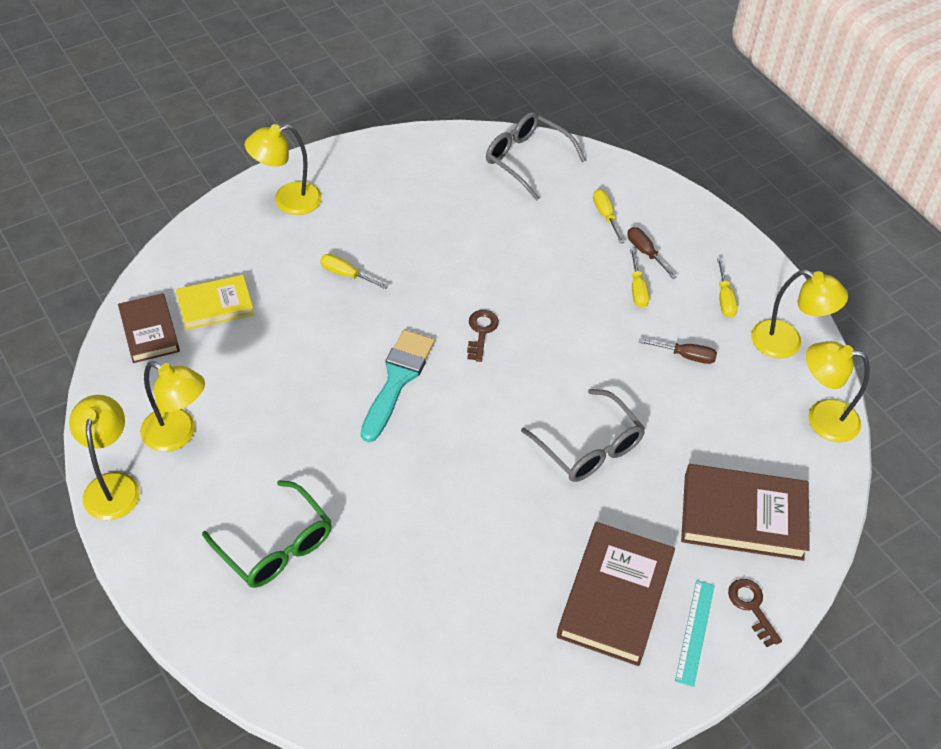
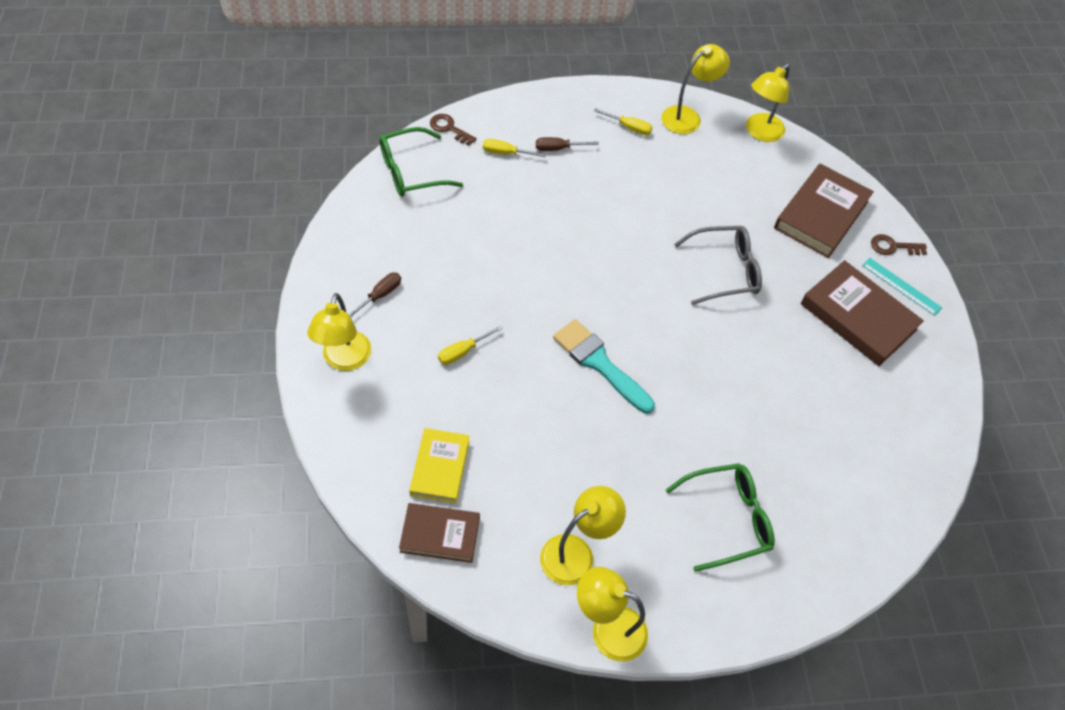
camera: 65 degrees left, 5 degrees up
(481, 332) = (580, 286): brown key -> brown key (449, 128)
(527, 160) = (412, 171): grey glasses -> green glasses
(637, 289) = (591, 171): yellow screwdriver -> none
(685, 356) = (669, 175): brown screwdriver -> brown screwdriver (380, 295)

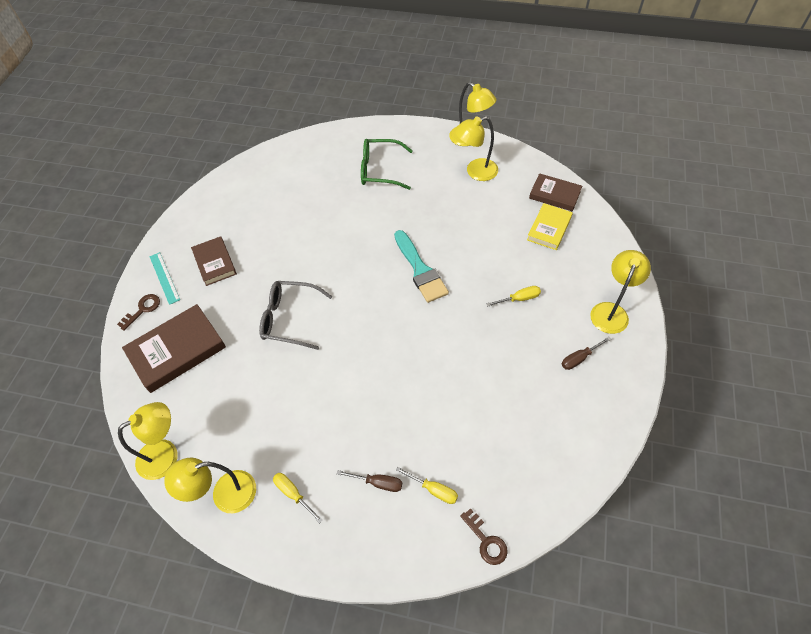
camera: 155 degrees left, 0 degrees up
(412, 171) = (535, 488): green glasses -> none
(858, 317) = (215, 263): brown book -> brown book, size x0.63
(893, 247) = (143, 309): brown key -> brown key turned 75 degrees counterclockwise

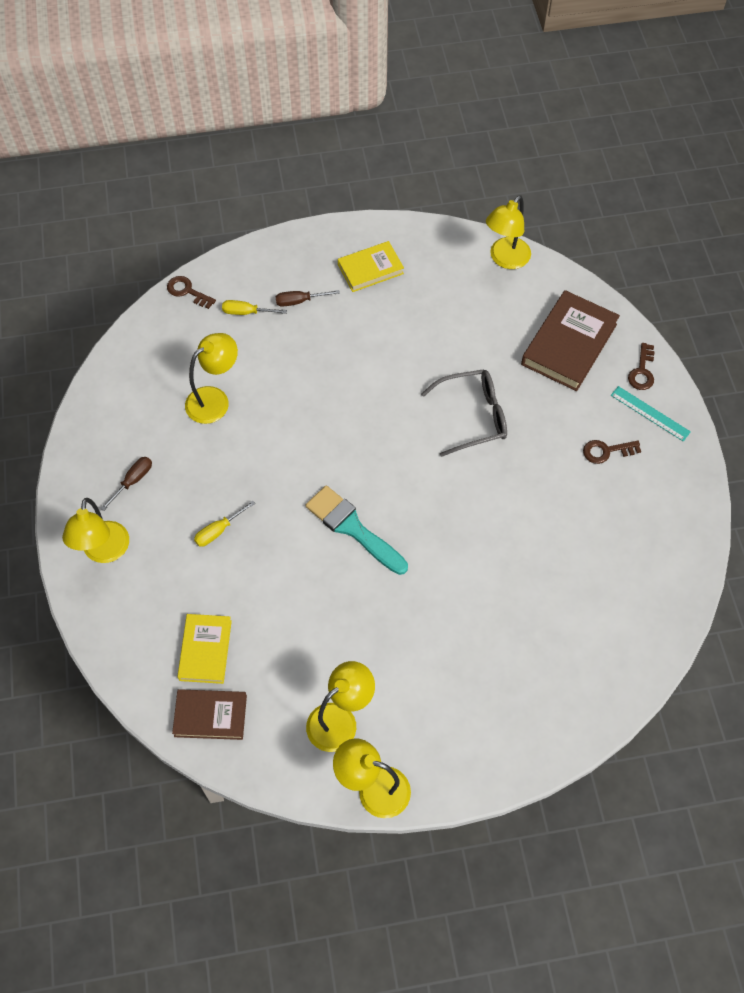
camera: 155 degrees right, 5 degrees up
(215, 263) = (606, 451): brown book -> brown key
(225, 495) = (430, 249): yellow lamp -> yellow lamp (215, 399)
(293, 494) = (370, 269): yellow screwdriver -> yellow book
(380, 170) = (481, 672): green glasses -> none

